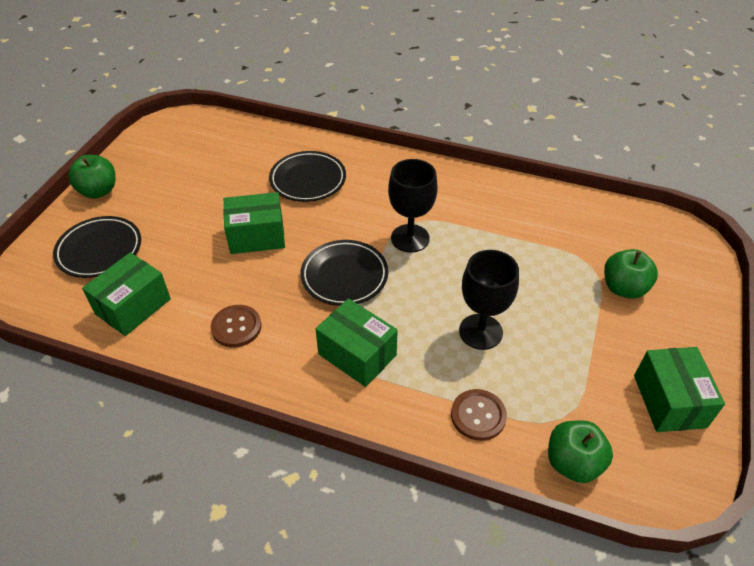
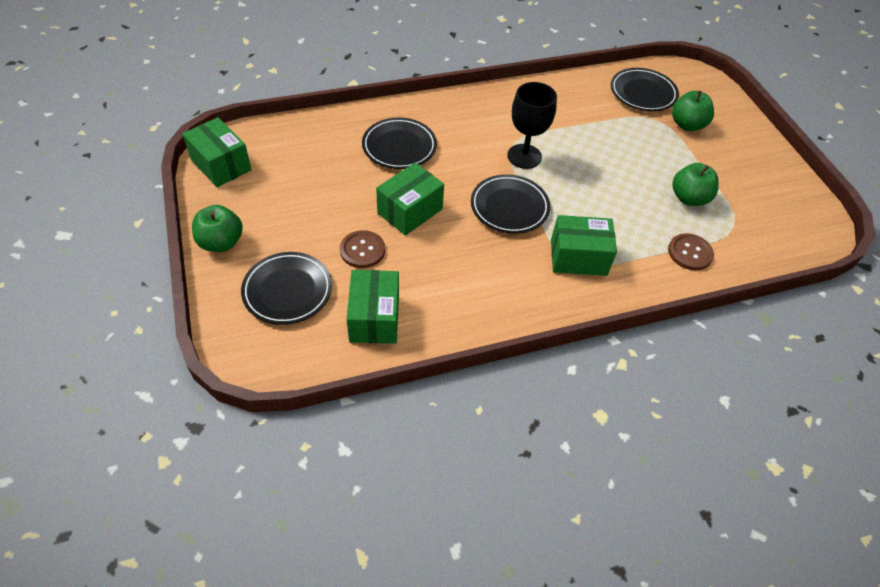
camera: 40 degrees left, 5 degrees up
(236, 327) = (474, 287): brown button -> brown button (362, 250)
(480, 332) = (636, 198): black goblet -> none
(573, 463) = (765, 249): green apple -> green apple (689, 198)
(605, 235) = (642, 93): none -> black plate
(669, 401) = (775, 183): green box -> green box (221, 165)

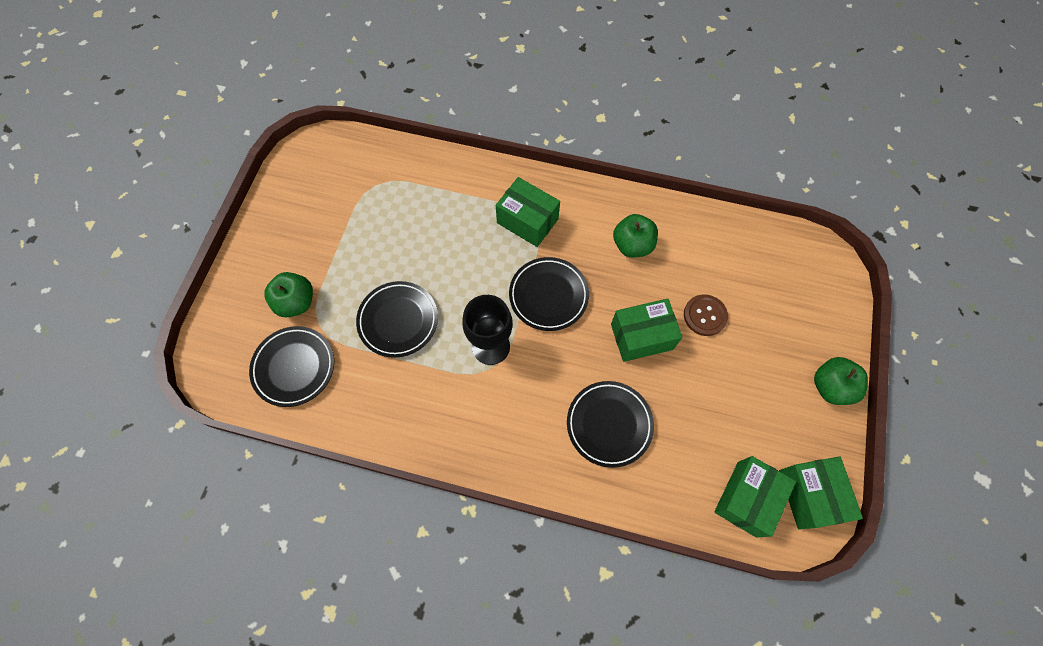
camera: 145 degrees left, 15 degrees up
(287, 291) = (784, 307): black plate -> black plate (398, 321)
(374, 318) = (722, 249): green box -> green box (746, 498)
(689, 198) = (384, 226): green apple -> green apple (632, 245)
(690, 253) = (435, 182): brown button -> none

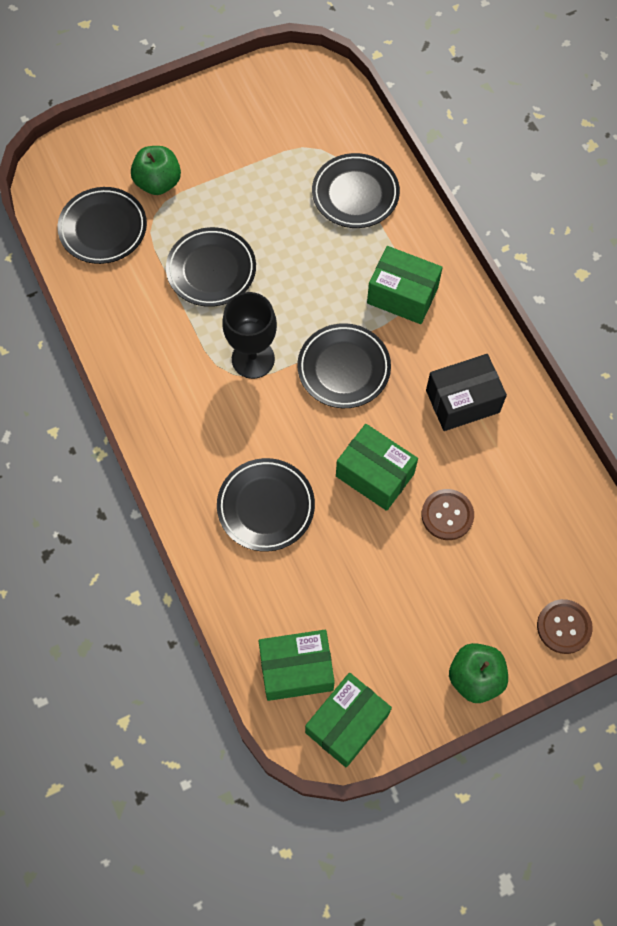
camera: 50 degrees right, 0 degrees up
(429, 191) = (355, 194): none -> black plate
(527, 221) = (402, 295): green box -> green box turned 60 degrees counterclockwise
(632, 245) = (462, 401): green apple -> black box
(831, 308) = (564, 627): none -> brown button

